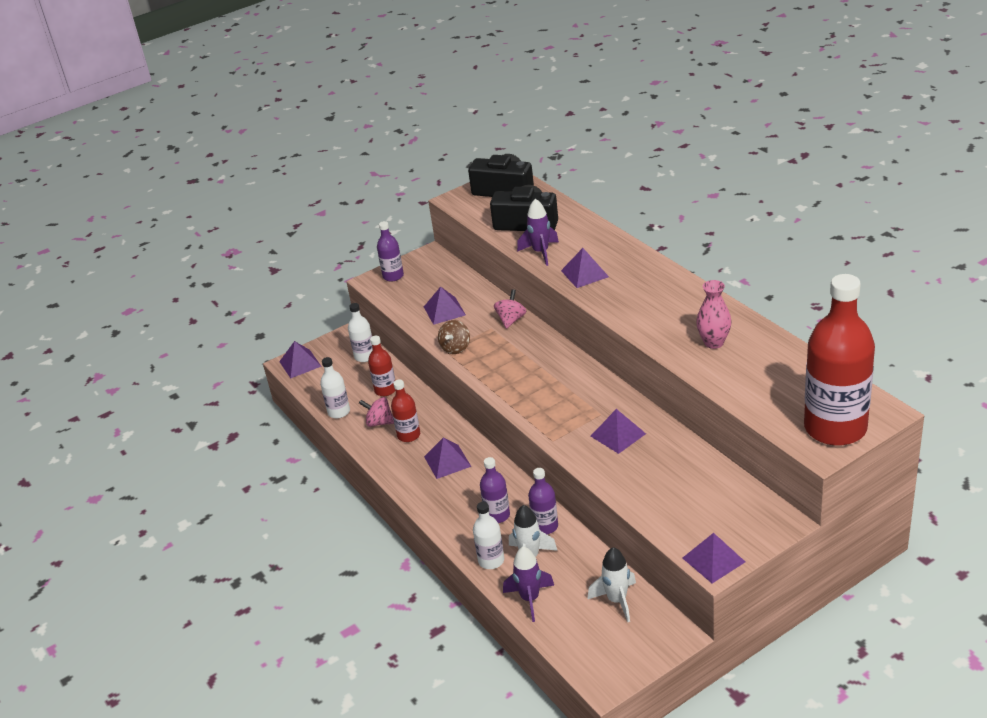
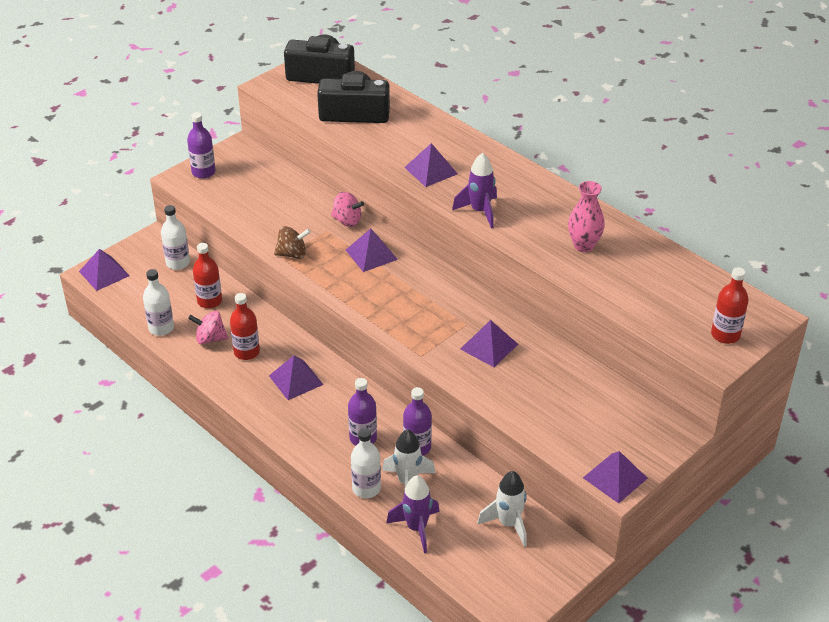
camera: 15 degrees left, 5 degrees up
(444, 310) = (270, 211): purple pyramid -> purple pyramid (371, 254)
(455, 348) = (292, 254): brown spinning top -> brown spinning top turned 105 degrees counterclockwise
(511, 320) = (347, 221): pink spinning top -> pink spinning top turned 105 degrees clockwise
(540, 252) = (377, 147): purple rocket -> purple rocket (480, 211)
(835, 428) = (725, 335): red bottle -> red bottle, size x0.46

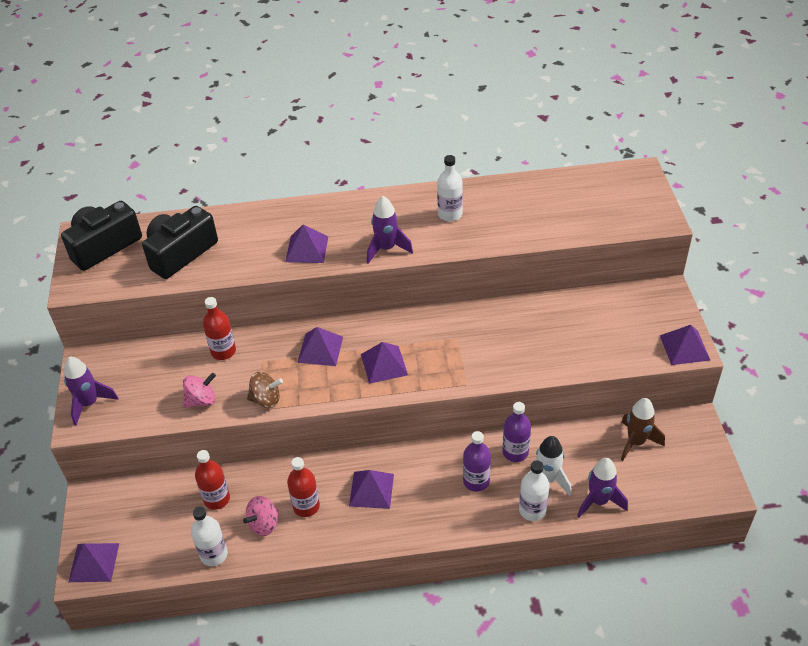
camera: 50 degrees left, 5 degrees up
(178, 263) = (142, 496): white bottle -> white bottle (450, 214)
(203, 172) = (89, 403): purple bottle -> purple rocket
(292, 254) = (266, 399): brown spinning top -> brown spinning top turned 60 degrees clockwise
(347, 221) = (263, 342): pink spinning top -> pink spinning top (201, 400)
(489, 346) = (493, 338): purple pyramid -> purple pyramid (384, 364)
(508, 524) = (636, 442): white rocket -> brown rocket
(583, 245) = (482, 216): pink vase -> none
(725, 335) = (640, 202): red bottle -> red bottle (223, 351)

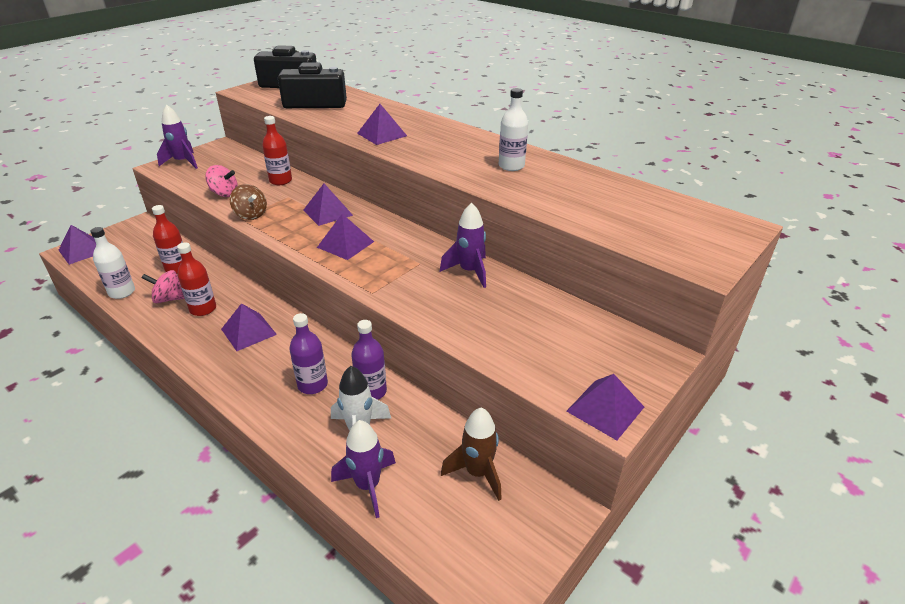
camera: 45 degrees right, 10 degrees down
(386, 249) = (429, 159): purple rocket -> purple rocket (469, 271)
(532, 510) = (311, 440): white bottle -> none

